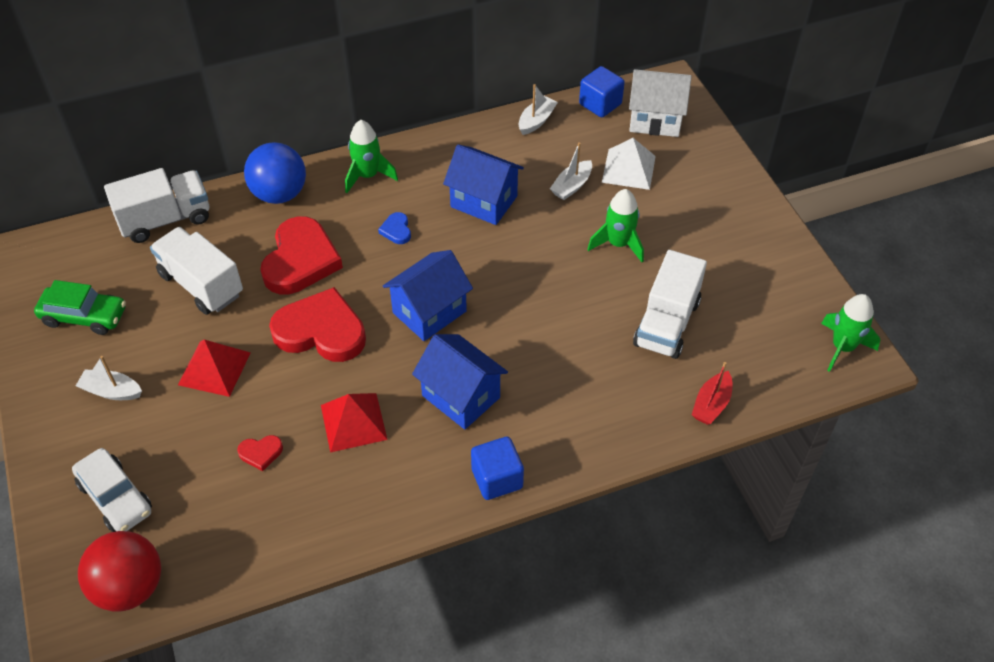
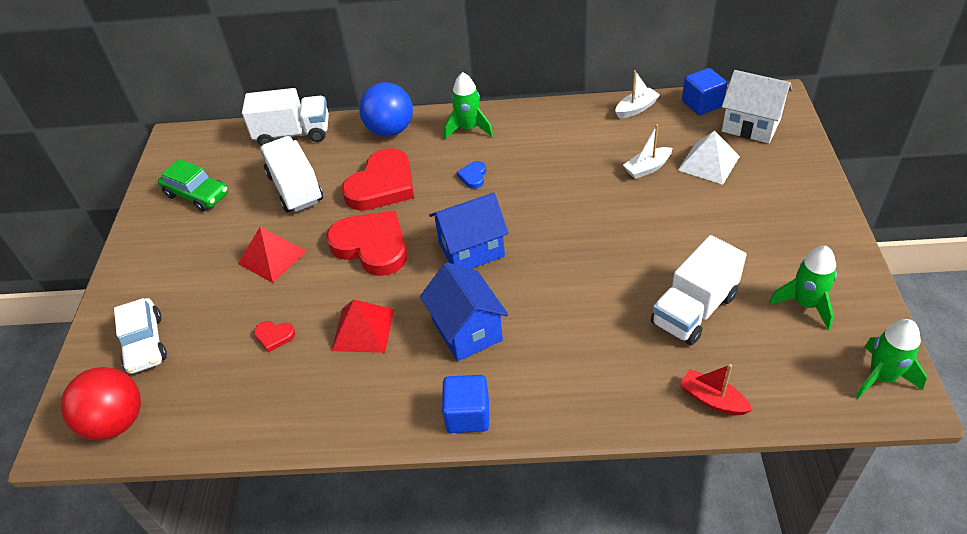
camera: 25 degrees right, 5 degrees down
(112, 391) = (186, 257): white boat -> none
(484, 201) = (560, 167): blue house -> none
(618, 244) = (673, 227): green rocket -> green rocket (805, 304)
(711, 404) = (712, 399): red boat -> red boat turned 75 degrees clockwise

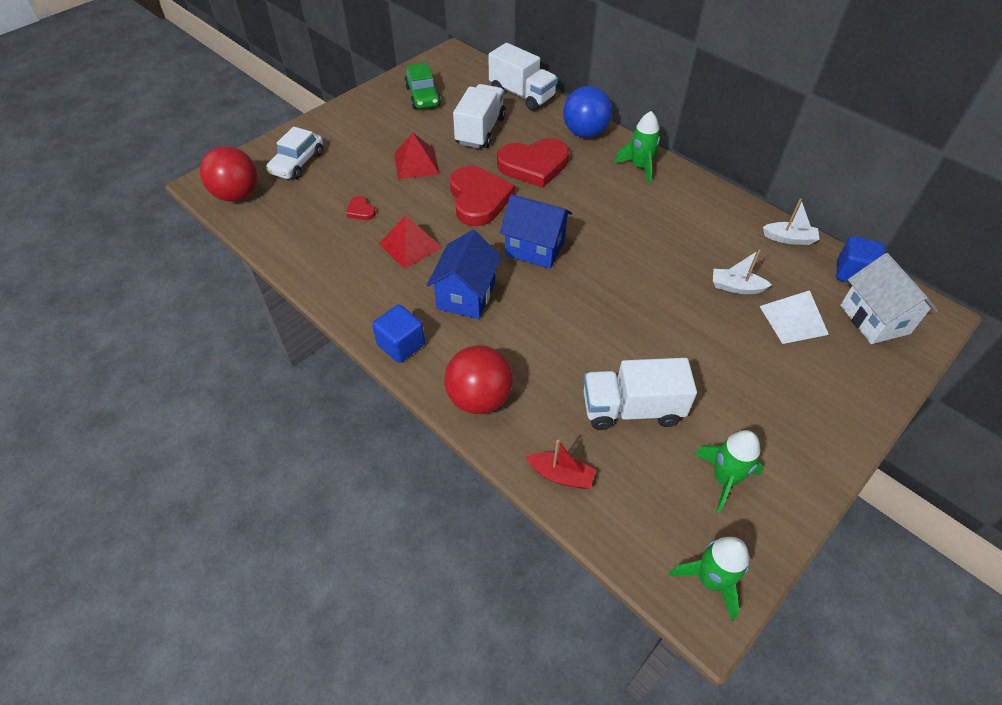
camera: 40 degrees right, 5 degrees up
(473, 176) = (599, 201): blue heart -> none
(584, 399) = (479, 398): none -> red ball
(712, 399) = (561, 475): red boat -> red boat turned 120 degrees clockwise

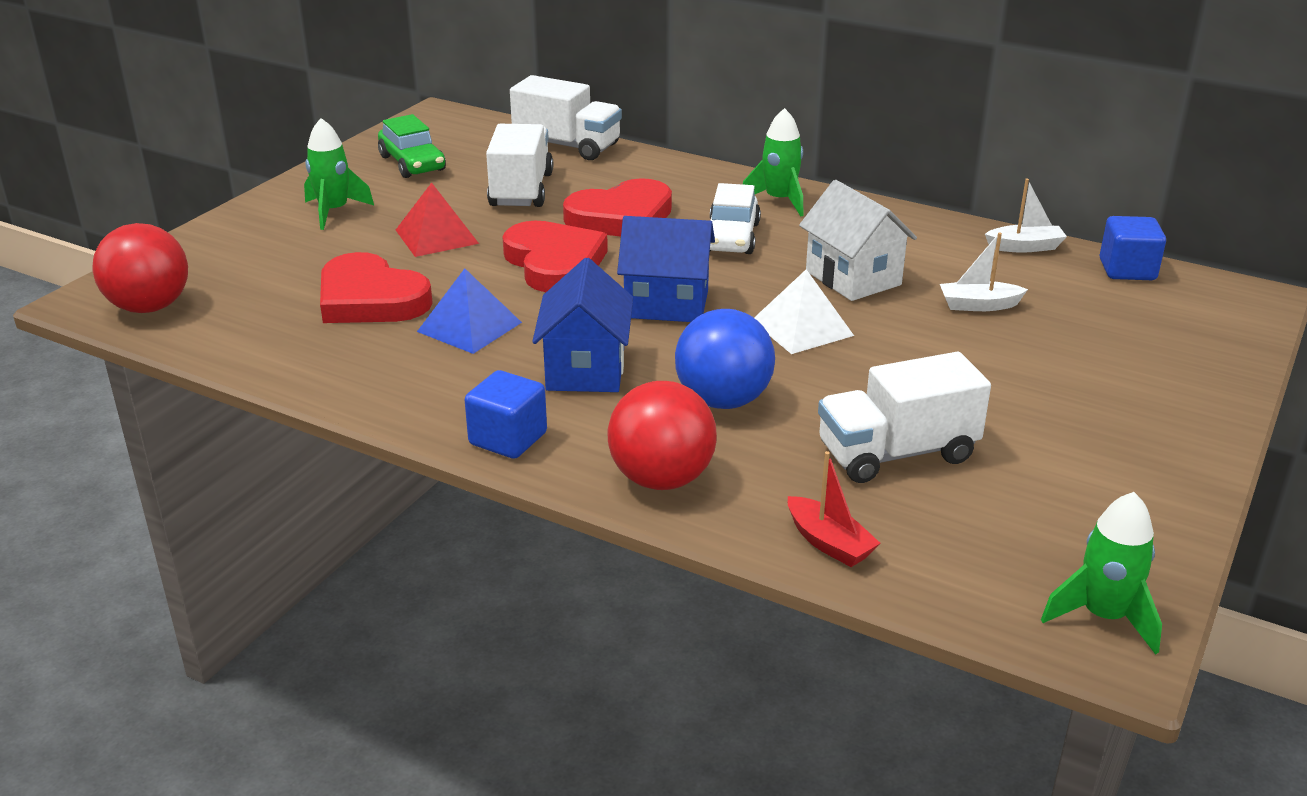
camera: 15 degrees left, 20 degrees down
(297, 163) = (239, 259): white car -> white car (731, 237)
(361, 211) = (370, 299): red heart -> red heart, size x2.35
(410, 245) = (469, 327): red pyramid -> blue pyramid
(561, 475) = (829, 543): red boat -> red boat turned 45 degrees clockwise
(585, 133) = (681, 175): blue ball -> blue ball (723, 400)
(724, 479) = (1066, 505): green rocket -> green rocket (334, 212)
(793, 320) = (1073, 327): white pyramid -> white pyramid (802, 328)
(874, 319) = (1180, 311): white house -> white house (853, 278)

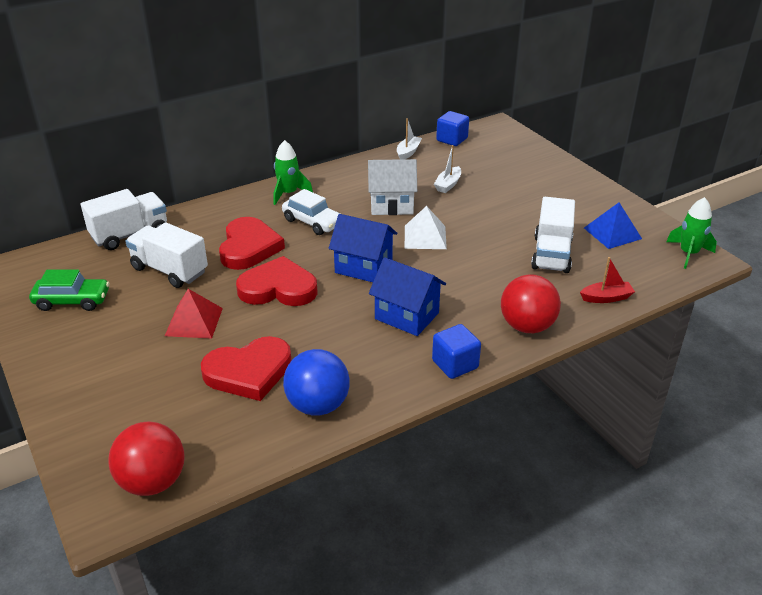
camera: 60 degrees left, 5 degrees up
(334, 212) = (104, 355): green rocket -> none
(469, 327) = (323, 342): blue pyramid -> blue pyramid (612, 233)
(666, 304) = (363, 267): blue house -> blue house turned 75 degrees clockwise
(723, 400) = (472, 284): blue ball -> blue ball (318, 405)

